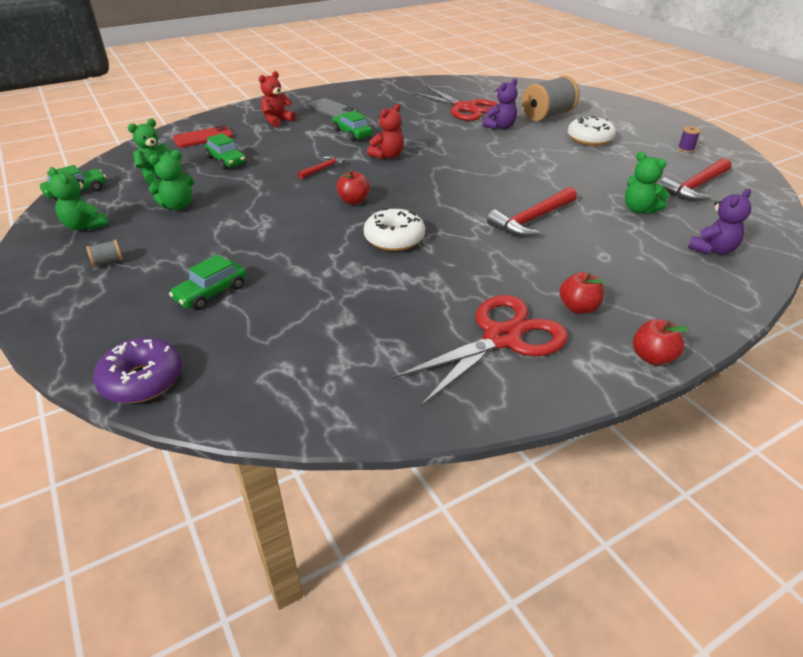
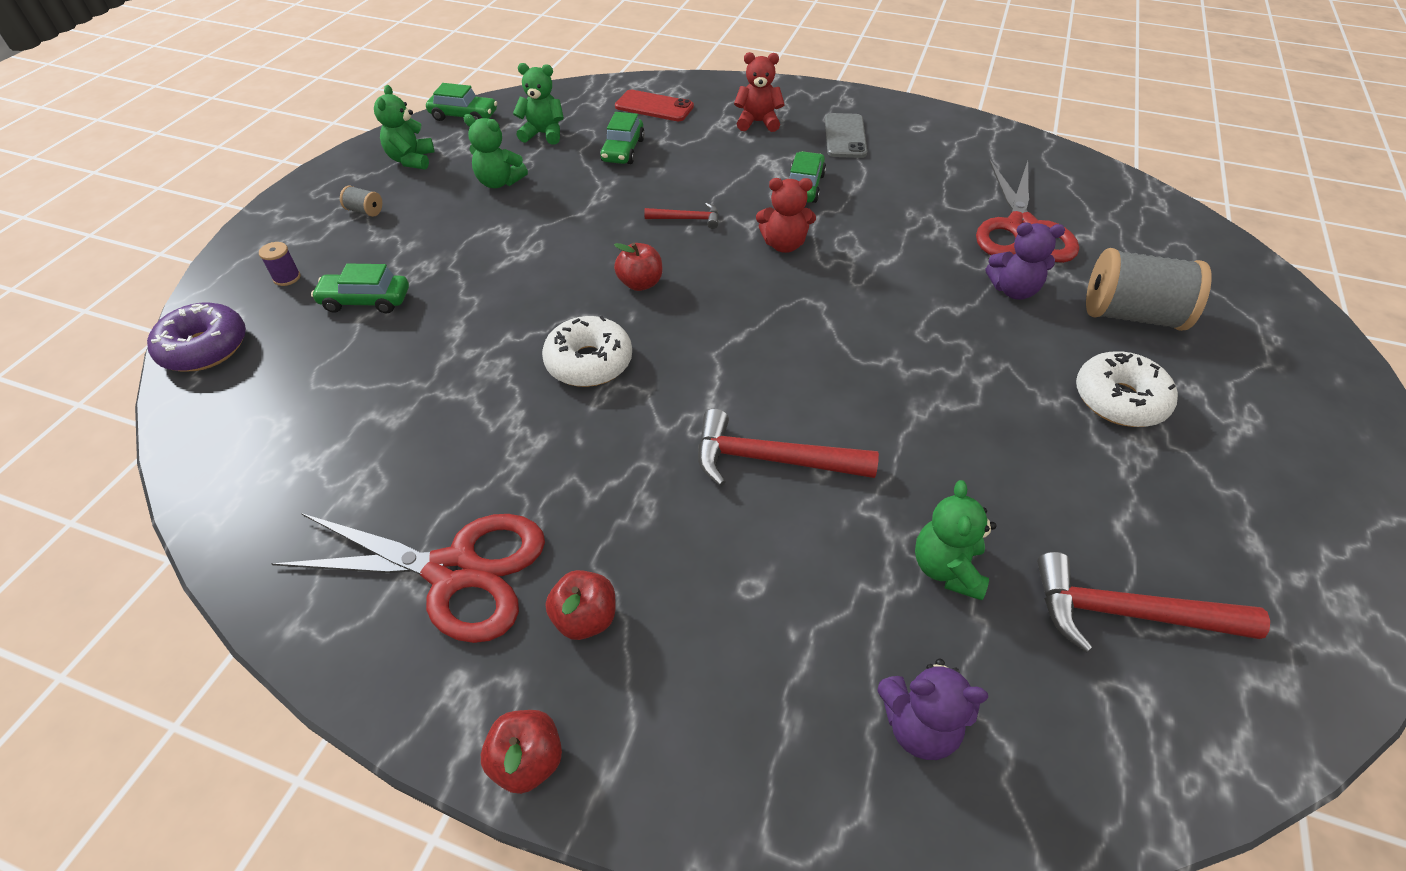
camera: 50 degrees right, 10 degrees up
(685, 149) = (1268, 539): purple spool -> purple spool (287, 278)

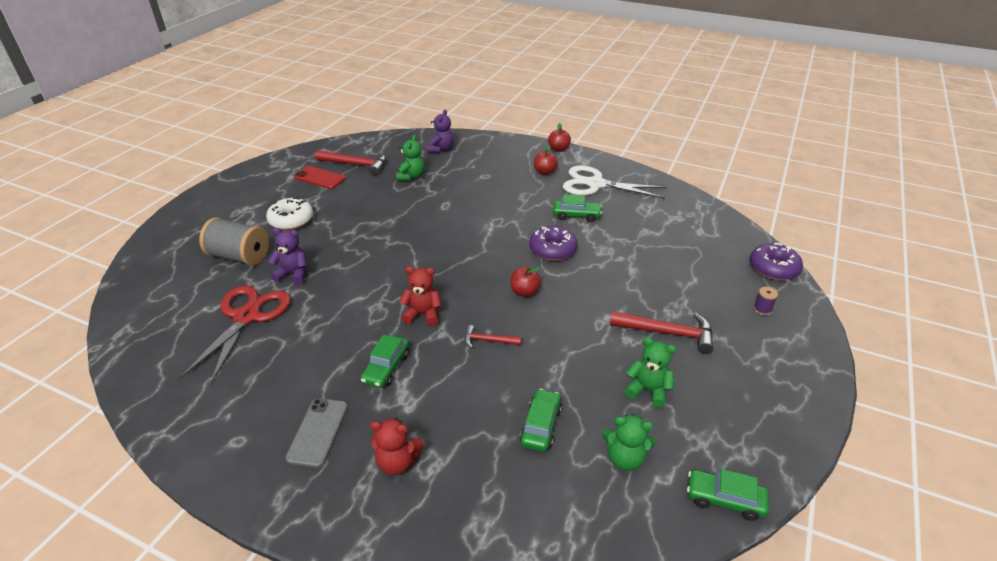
camera: 175 degrees left, 10 degrees down
(365, 211) = (747, 365): grey spool -> none
(366, 301) = (698, 290): green car -> green car (576, 215)
(411, 160) = (743, 426): green teddy bear -> none
(454, 571) = (595, 184): red scissors -> white scissors
(589, 362) = (552, 250): white donut -> purple donut
(654, 107) = (507, 502): red phone -> red phone (320, 178)
(771, 460) = (467, 208): red hammer -> red hammer (667, 333)
(919, 725) = (441, 149): purple teddy bear -> purple teddy bear turned 90 degrees clockwise

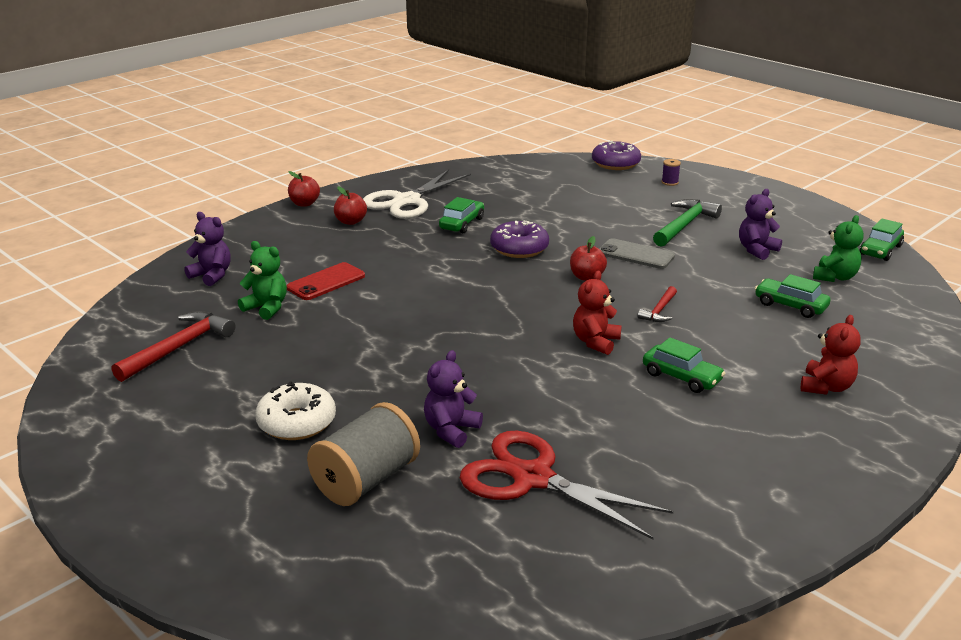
camera: 70 degrees left, 10 degrees down
(318, 432) = (775, 433): grey phone -> grey phone (636, 254)
(320, 178) = (185, 385): red phone -> red phone (326, 282)
(648, 390) = (756, 250): green teddy bear -> purple teddy bear
(667, 333) = (684, 225): red hammer -> green hammer

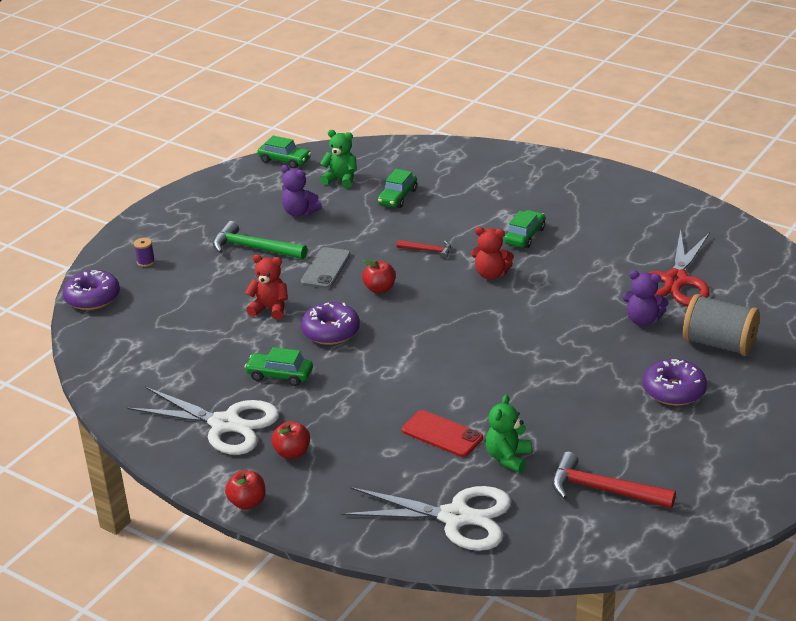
camera: 100 degrees left, 5 degrees up
(212, 275) = (456, 517): purple teddy bear -> white scissors
(297, 422) = (674, 391): white donut -> purple donut
(826, 387) = (510, 184): red teddy bear -> red teddy bear (270, 309)

